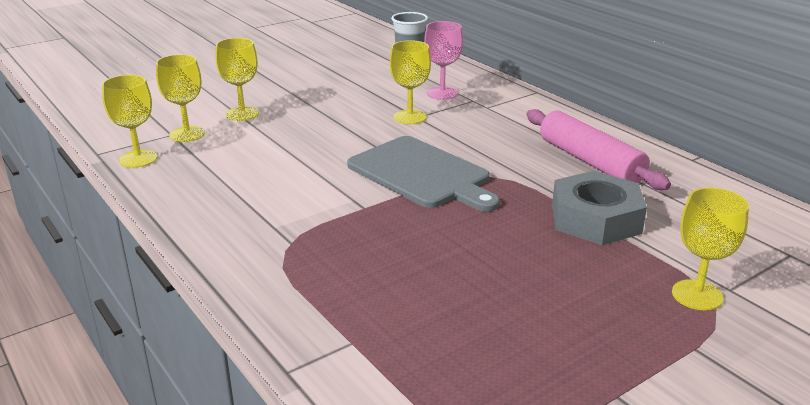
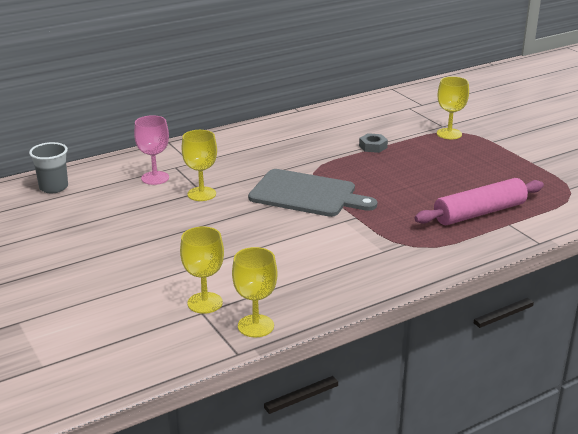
camera: 85 degrees left, 0 degrees up
(242, 114) = (164, 274): yellow goblet -> none
(422, 174) = (307, 194): grey cutting board -> grey cutting board turned 60 degrees clockwise
(590, 162) = (297, 138): pink rolling pin -> pink rolling pin (479, 213)
(595, 219) = (373, 146): grey nut -> grey nut, size x0.48

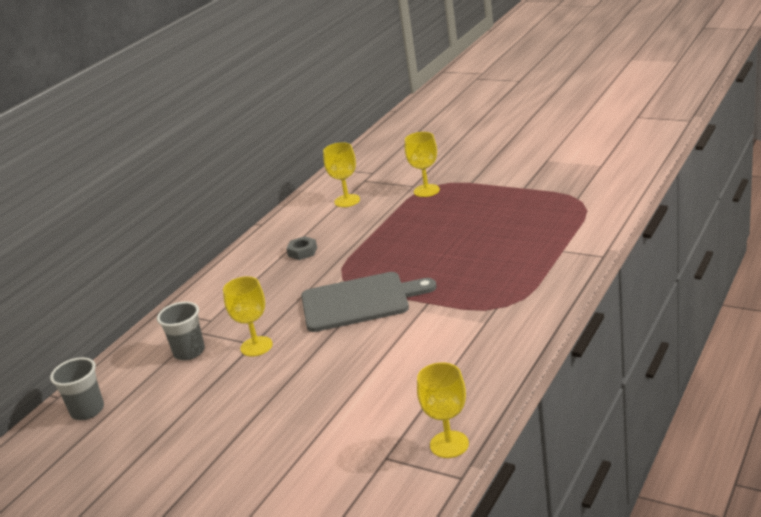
camera: 25 degrees left, 0 degrees up
(155, 178) = (189, 352): pink goblet -> grey cup
(205, 303) = (378, 447): yellow goblet -> yellow goblet (347, 201)
(373, 146) = (371, 230): grey nut -> grey nut (302, 252)
(479, 213) = (528, 251): pink rolling pin -> none

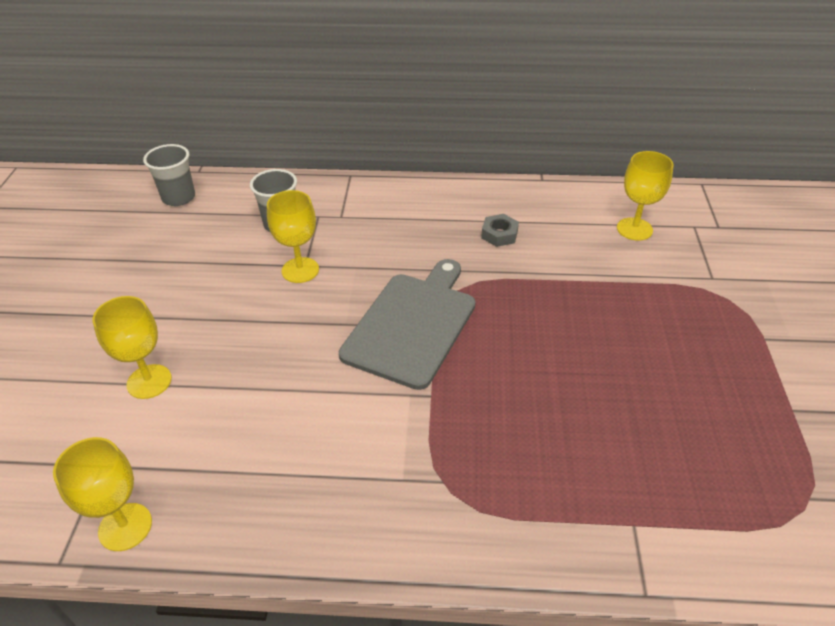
camera: 60 degrees right, 15 degrees up
(359, 301) = (412, 325): grey cutting board -> grey cutting board turned 120 degrees counterclockwise
(426, 190) = (708, 296): yellow goblet -> yellow goblet (149, 381)

